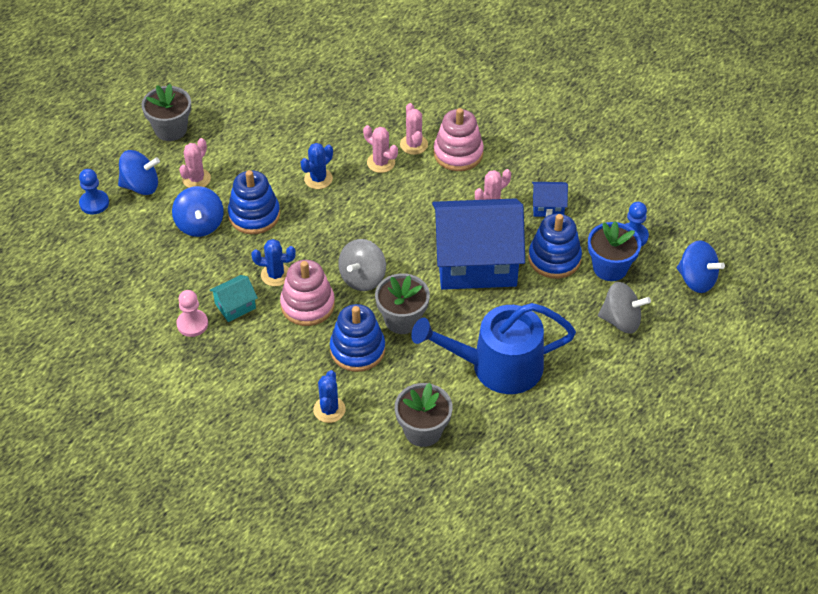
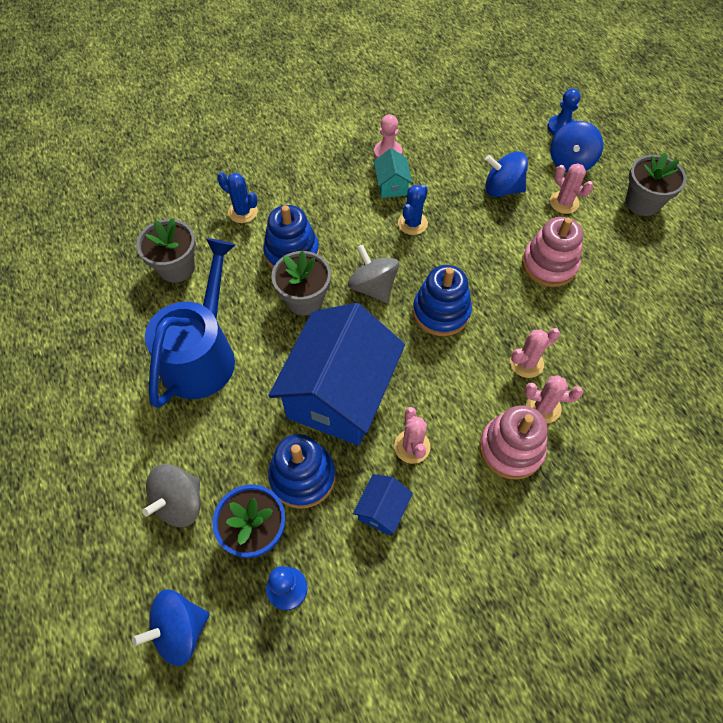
camera: 115 degrees right, 10 degrees up
(254, 215) = (496, 231): blue stacking toy -> blue stacking toy (441, 312)
(307, 305) = (364, 235): pink stacking toy -> pink stacking toy (549, 264)
(318, 179) = (524, 298): blue cactus -> none

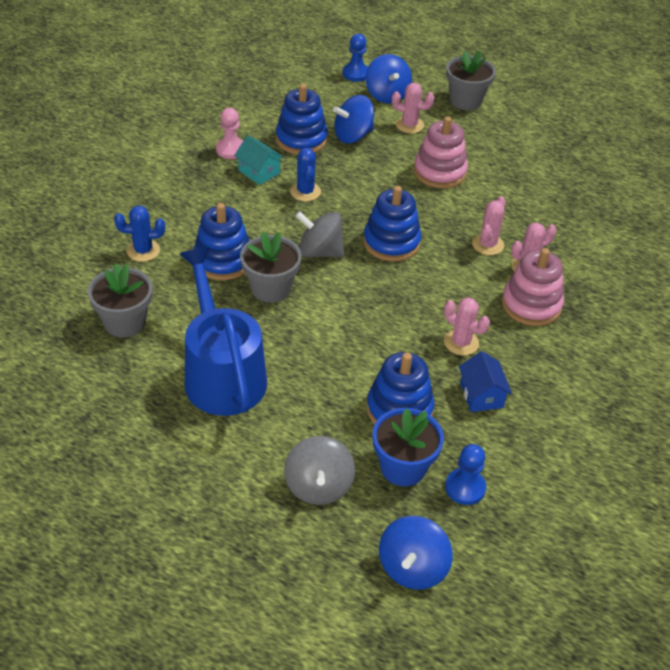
camera: 40 degrees left, 15 degrees down
(339, 394) = (370, 339): blue house -> none
(454, 171) = (301, 139): none -> blue stacking toy

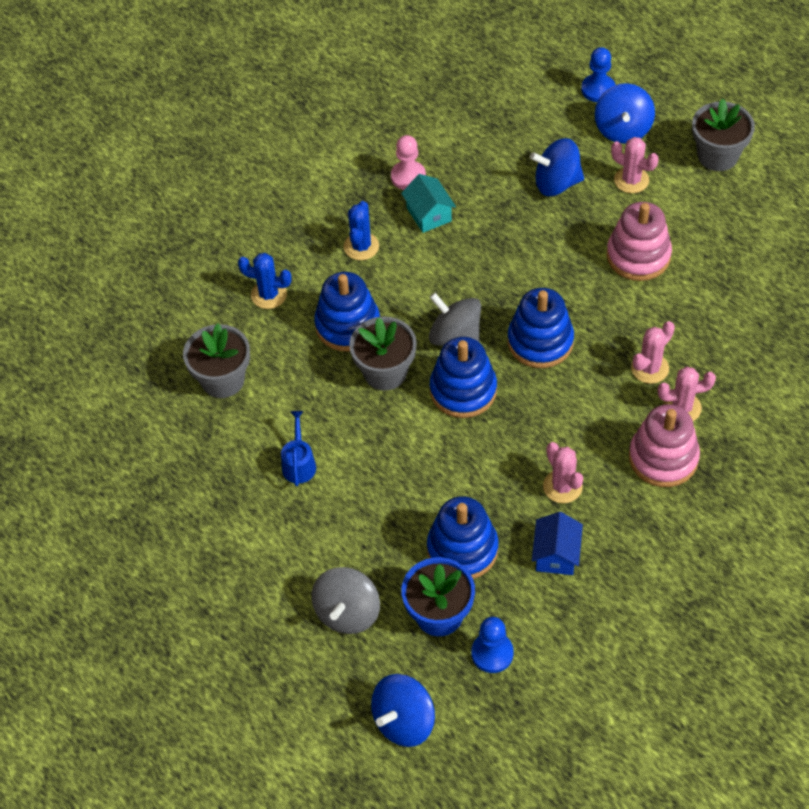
camera: 25 degrees right, 10 degrees up
(222, 374) = (299, 463): blue watering can -> blue watering can, size x0.40
(301, 139) = (494, 177): blue stacking toy -> blue stacking toy (463, 390)
(305, 192) = (470, 252): blue cactus -> blue cactus (361, 246)

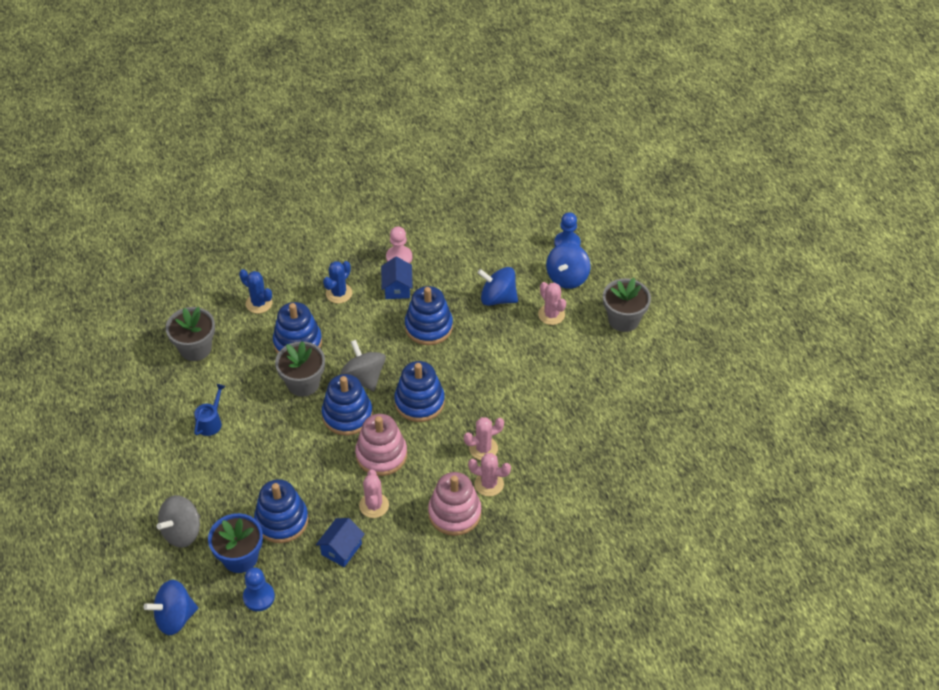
camera: 20 degrees right, 5 degrees down
(429, 214) = (397, 288): turquoise house -> blue house
(495, 247) = (428, 327): none -> blue stacking toy
(638, 256) = (523, 368): pink stacking toy -> pink stacking toy (381, 455)

